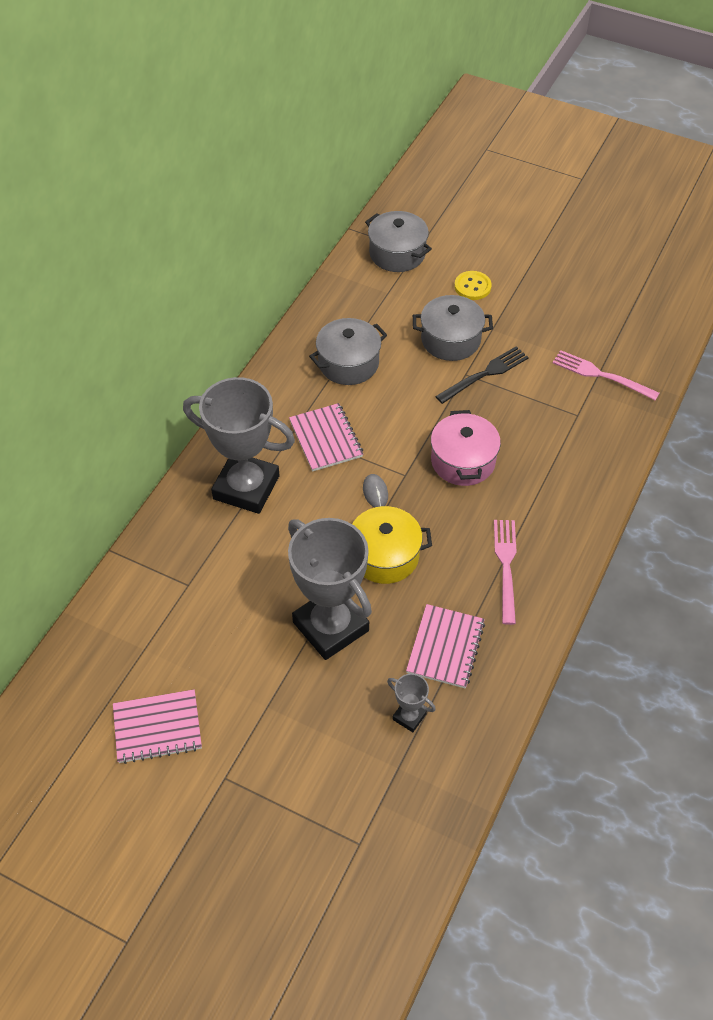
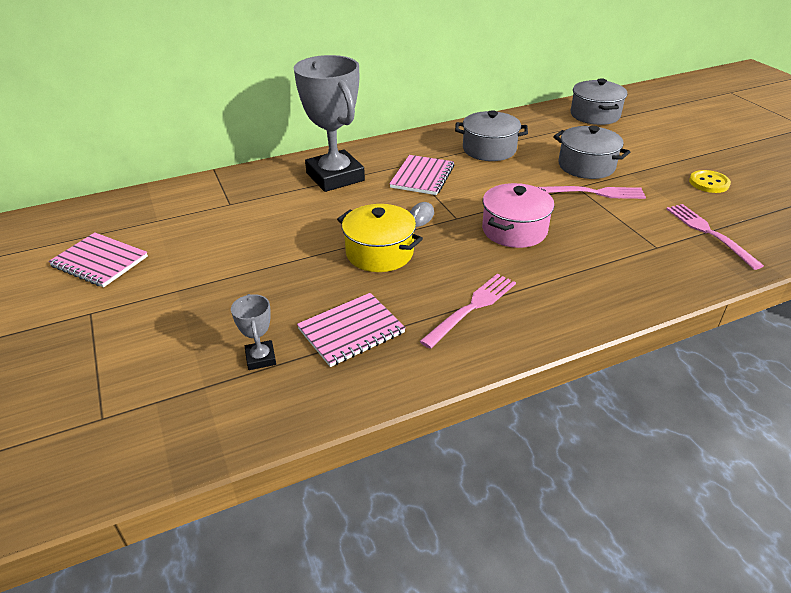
camera: 40 degrees right, 15 degrees down
(330, 626) = (284, 271): grey trophy -> none
(472, 287) = (639, 147): yellow button -> yellow button (709, 183)
(485, 374) = (594, 193): black fork -> pink fork

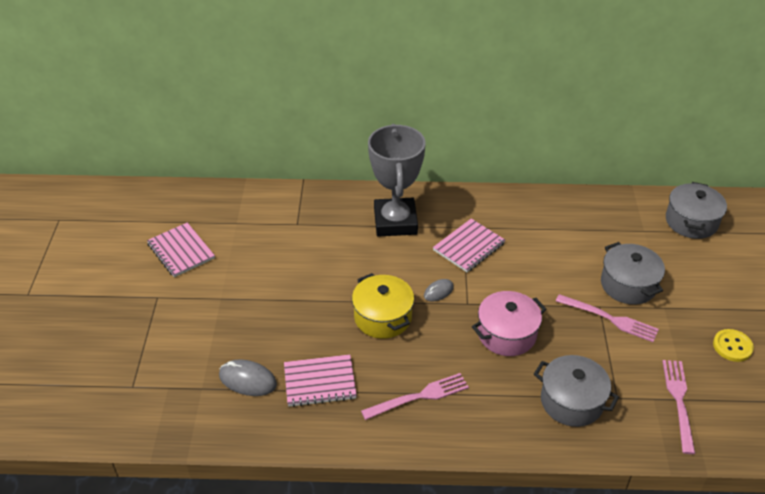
camera: 25 degrees right, 5 degrees up
(261, 358) = (247, 380): grey trophy -> grey mouse
(489, 149) = (551, 233): grey pot -> grey pot (571, 401)

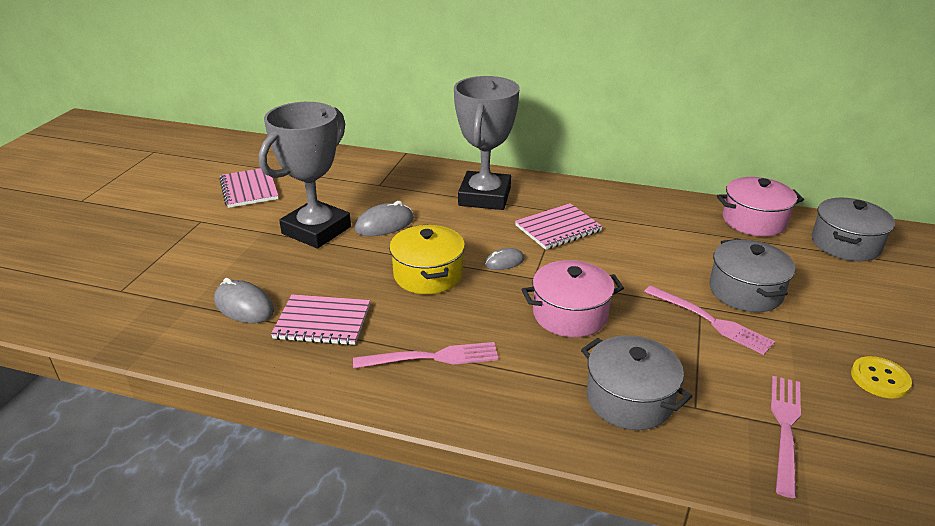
camera: 15 degrees right, 10 degrees down
(267, 288) = (316, 230): none -> grey trophy
(323, 270) = (384, 224): none -> grey mouse
(619, 209) = (754, 221): none -> pink pot

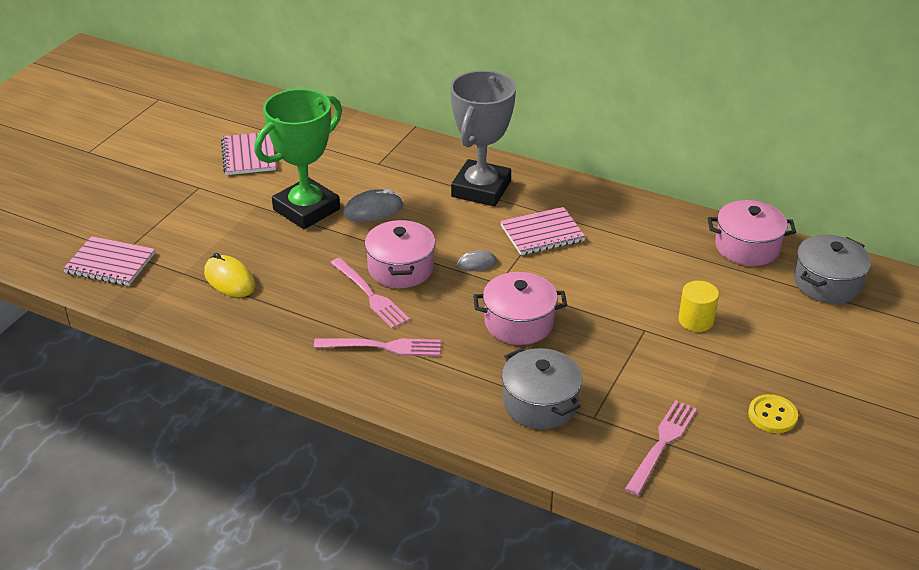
camera: 10 degrees right, 5 degrees up
(244, 306) = (229, 280): grey mouse -> yellow mouse
(316, 230) = (306, 209): grey trophy -> green trophy
(322, 322) = (295, 303): pink notebook -> pink notebook (110, 263)
(428, 275) = (400, 268): yellow pot -> pink pot
(711, 321) = (647, 345): pink fork -> pink fork (371, 295)
(745, 291) = (696, 320): grey pot -> yellow cylinder

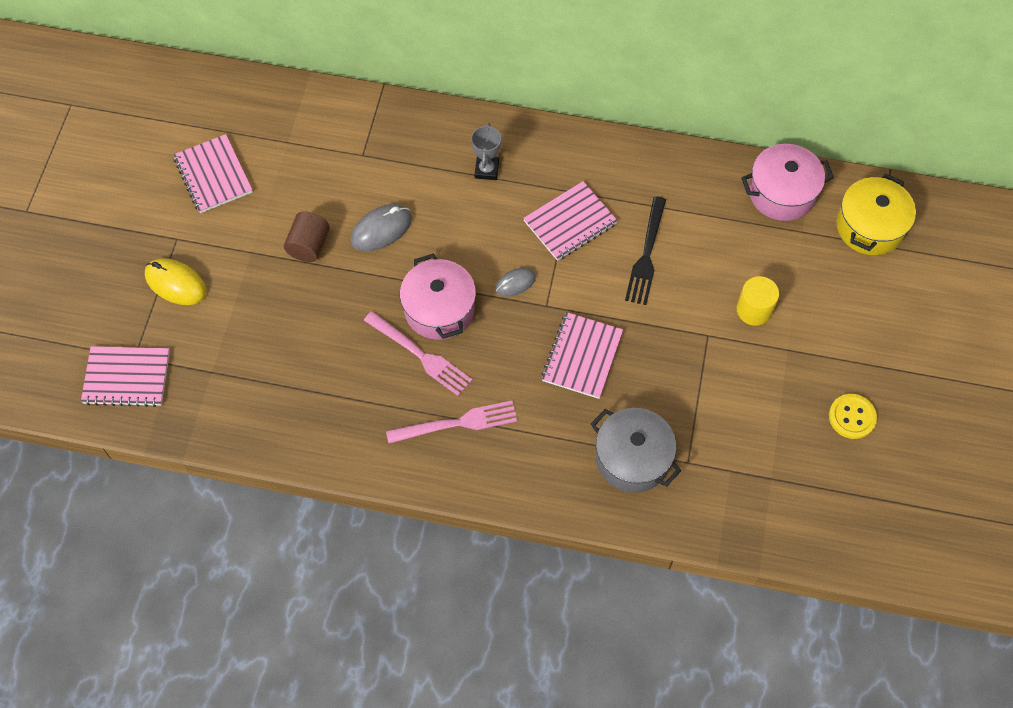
camera: 15 degrees left, 25 degrees up
(229, 280) = (265, 370): yellow mouse -> yellow mouse (176, 283)
(306, 209) = (309, 245): green trophy -> brown cylinder
(481, 189) = (486, 170): grey trophy -> grey trophy, size x0.43
(519, 323) = (582, 356): pink pot -> pink notebook
(605, 266) = (646, 255): none -> black fork
(662, 443) = (759, 479): pink fork -> none
(827, 283) = (870, 227): grey pot -> yellow pot

